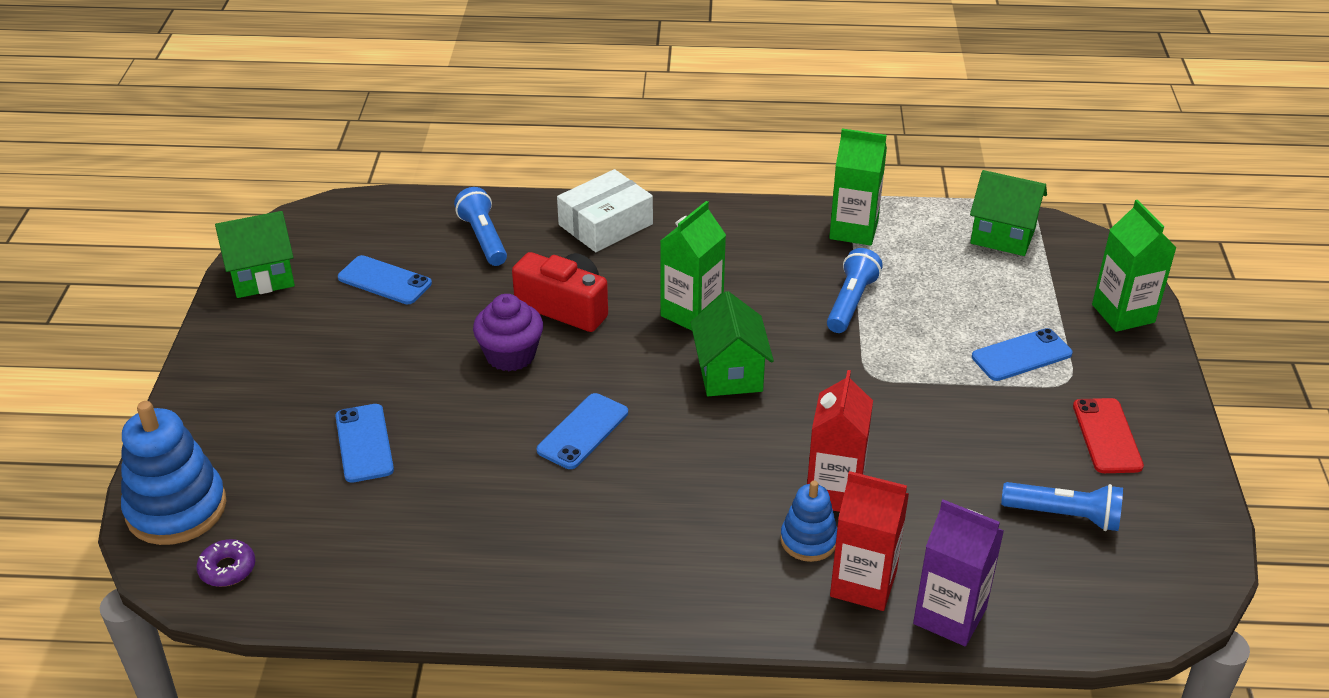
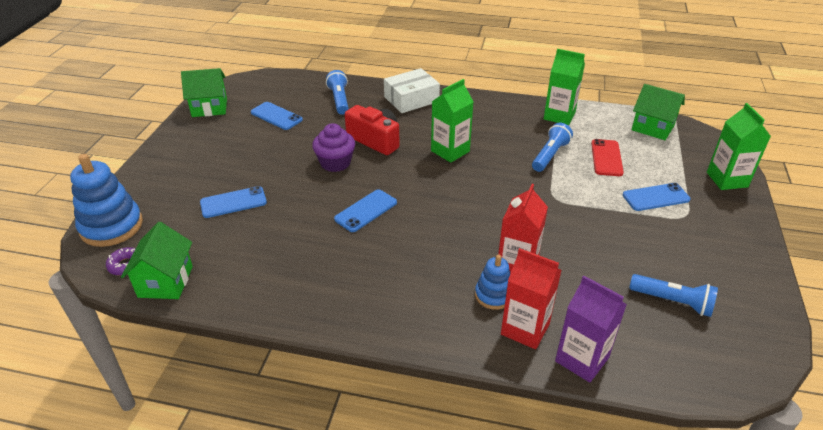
camera: 10 degrees right, 0 degrees up
(364, 443) = (233, 202): blue phone -> blue phone turned 75 degrees clockwise
(730, 373) = (465, 188): green house -> green house (165, 281)
(1106, 436) = (708, 253): red phone -> red phone (606, 158)

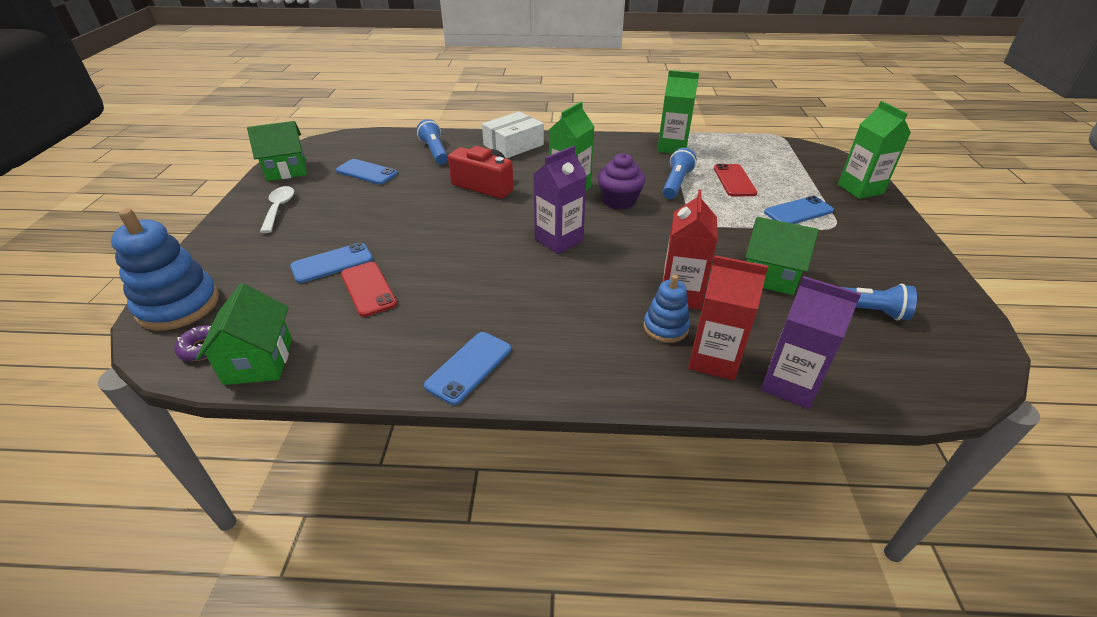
camera: 10 degrees left, 0 degrees up
(198, 145) = (279, 209): none -> white spoon
(258, 229) = (368, 289): none -> red phone
(335, 163) = (445, 211): purple cupcake -> purple cupcake (619, 201)
(366, 211) = (493, 256): blue phone -> blue phone (469, 367)
(426, 202) = (559, 240): none -> purple carton
(652, 128) = (768, 150): green house -> green house (769, 276)

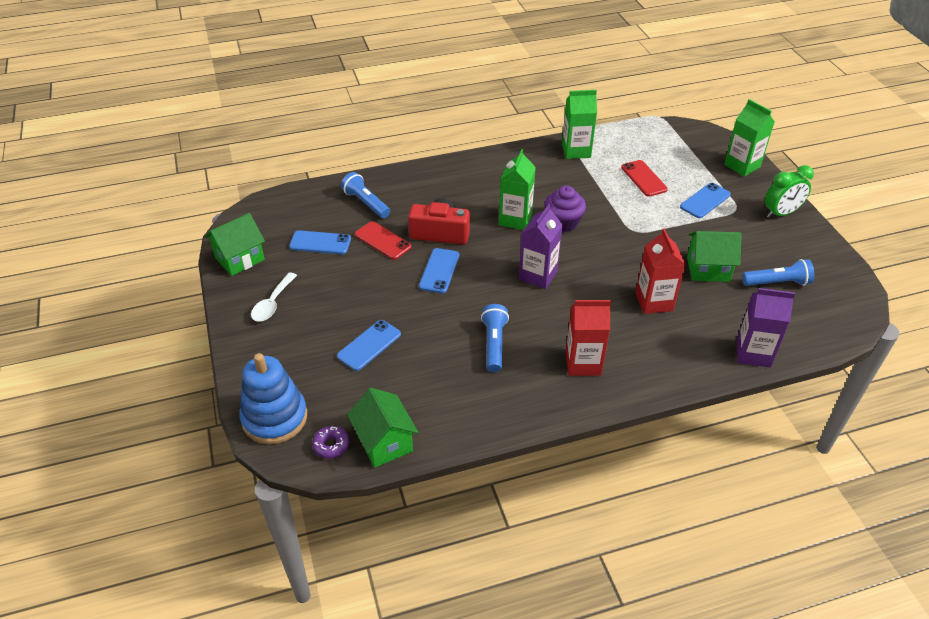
camera: 20 degrees left, 5 degrees up
(279, 209) = (272, 303): white spoon -> white spoon turned 135 degrees counterclockwise
(368, 289) = (418, 360): red phone -> red phone (383, 241)
(469, 367) = (541, 402): blue phone -> blue phone (439, 271)
(513, 145) = (434, 178): white box -> none
(665, 327) = (656, 332): blue stacking toy -> none
(676, 183) = (599, 192): blue flashlight -> blue flashlight (494, 344)
(713, 359) = (699, 348): red carton -> red carton (583, 363)
(894, 240) = (781, 213): none -> green clock

